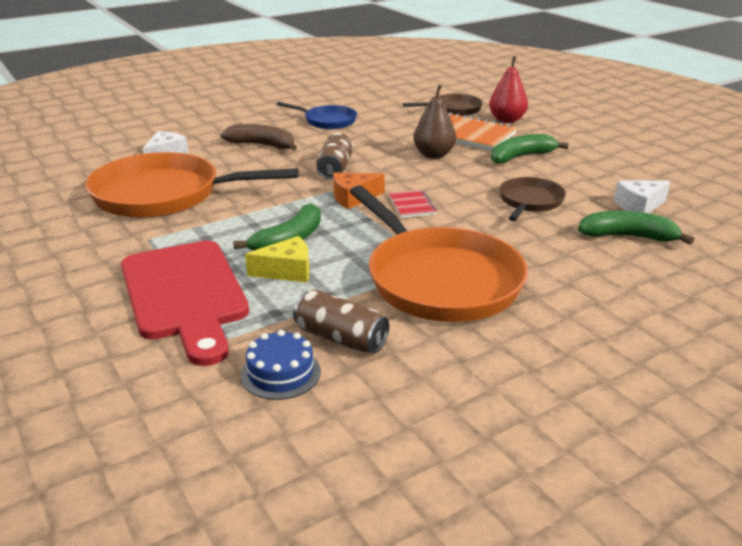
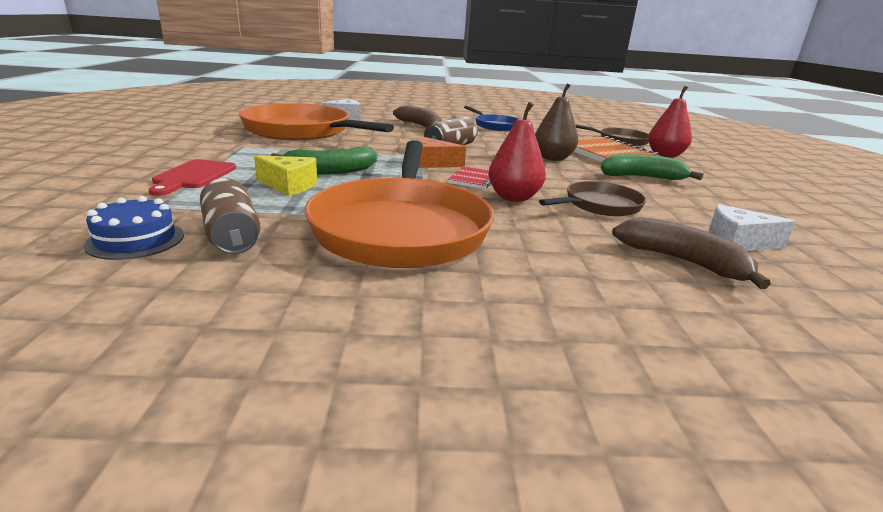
camera: 30 degrees right, 5 degrees down
(185, 294) = (193, 176): red cutting board -> red cutting board, size x0.52
(467, 216) = (513, 197): none -> red pear
(628, 236) = (682, 261): green banana -> brown banana

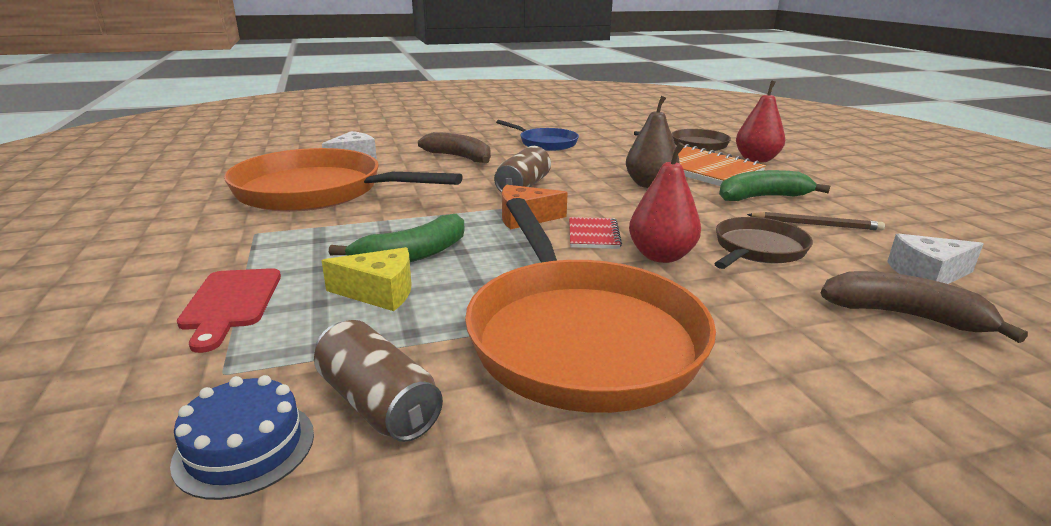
camera: 15 degrees left, 0 degrees up
(670, 199) = (816, 224): none -> brown pencil

